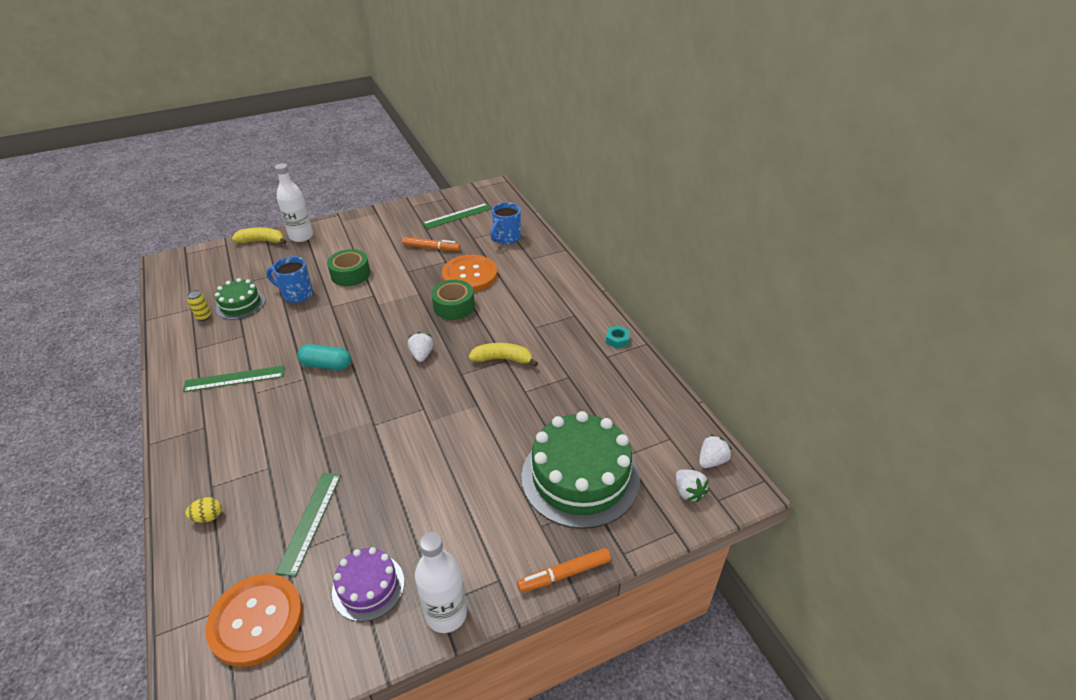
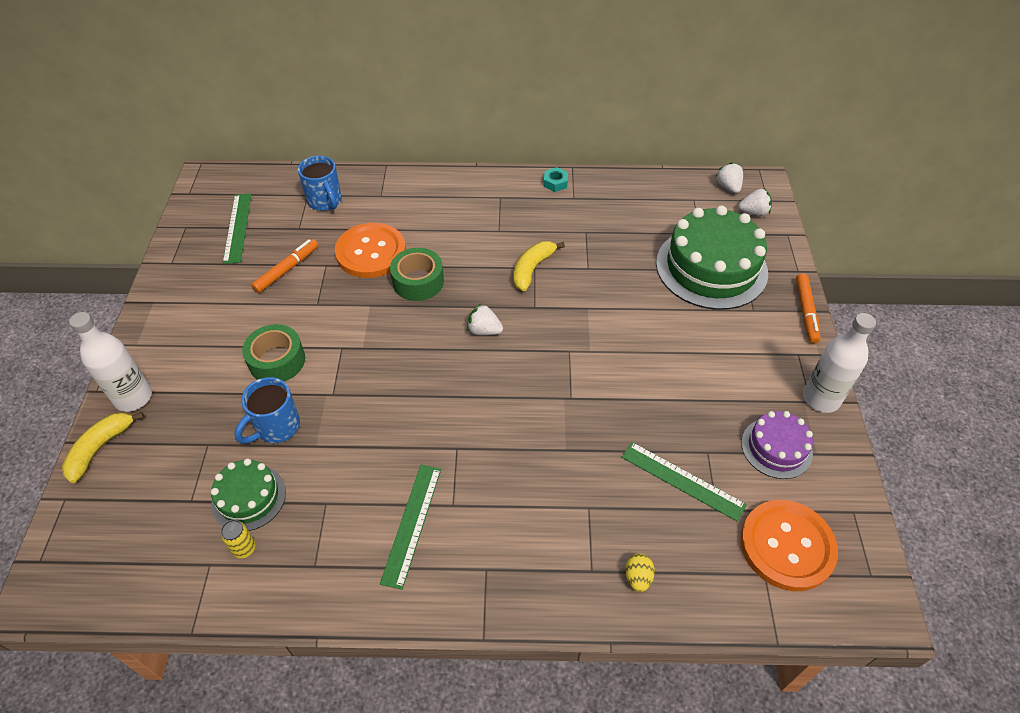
camera: 65 degrees left, 10 degrees up
(326, 365) = (446, 421): turquoise capsule -> none

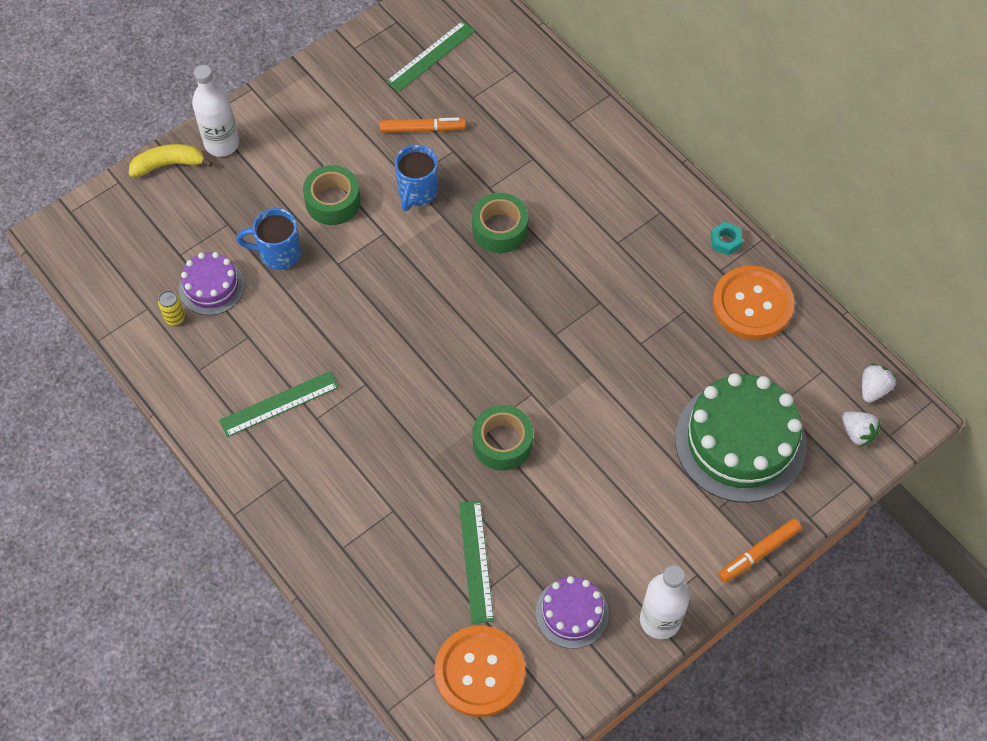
camera: 50 degrees right, 10 degrees up
(249, 497) = (211, 286): green cake -> purple cake
(325, 201) = (520, 89): blue mug -> blue mug (417, 192)
(371, 252) = (498, 170): orange button -> orange button (752, 304)
(484, 330) = (494, 317): white strawberry -> none
(532, 269) = (596, 301): yellow banana -> none
(594, 395) = (502, 443): none -> green tape
(637, 577) = (362, 582): yellow egg -> none

